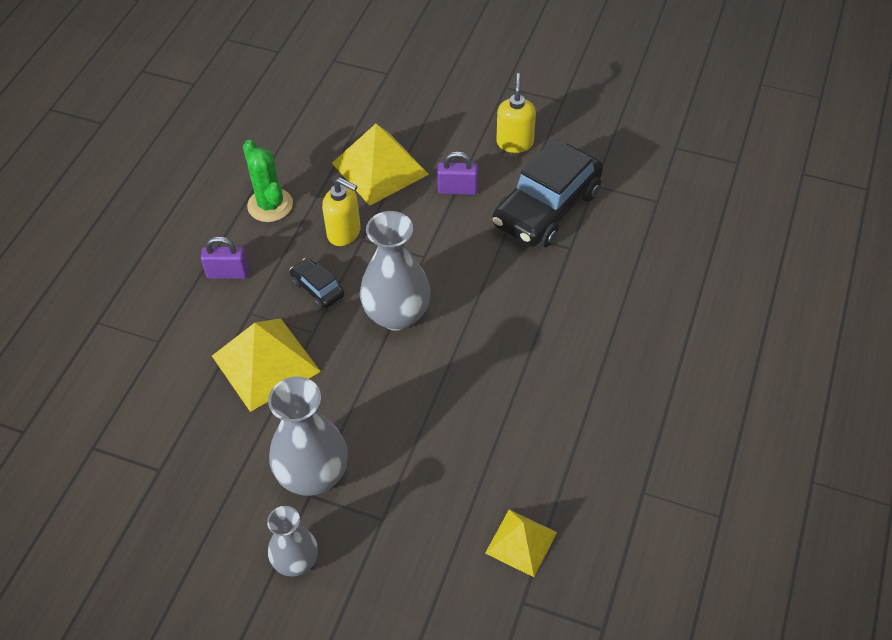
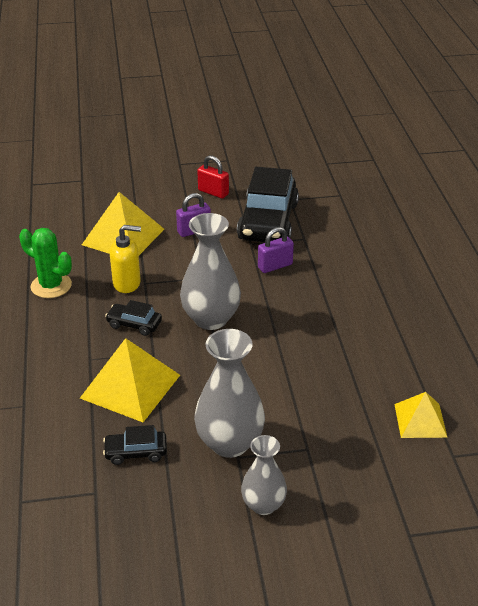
camera: 30 degrees left, 15 degrees down
(221, 443) = (136, 452): none -> black car
(228, 273) = (50, 340): purple padlock -> purple padlock (275, 266)
(515, 143) = (213, 192): yellow soap dispenser -> red padlock

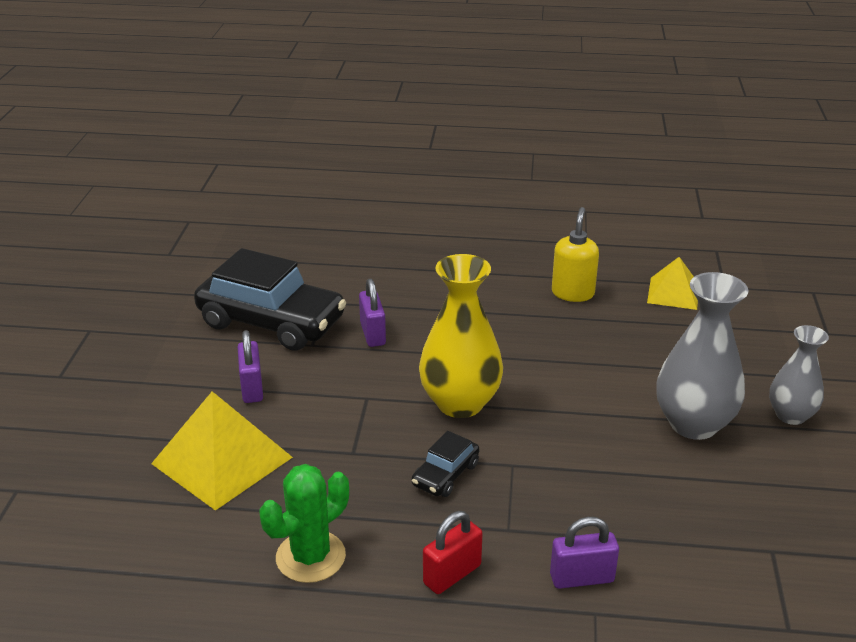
camera: 75 degrees left, 5 degrees down
(52, 396) = (581, 578): none -> purple padlock
(127, 283) = (346, 470): yellow soap dispenser -> yellow soap dispenser (572, 293)
(130, 386) = (577, 494): yellow pyramid -> none
(136, 452) = (703, 504): black car -> none
(211, 319) = (460, 403): grey vase -> yellow vase
(213, 192) = (166, 356): red padlock -> red padlock (452, 574)

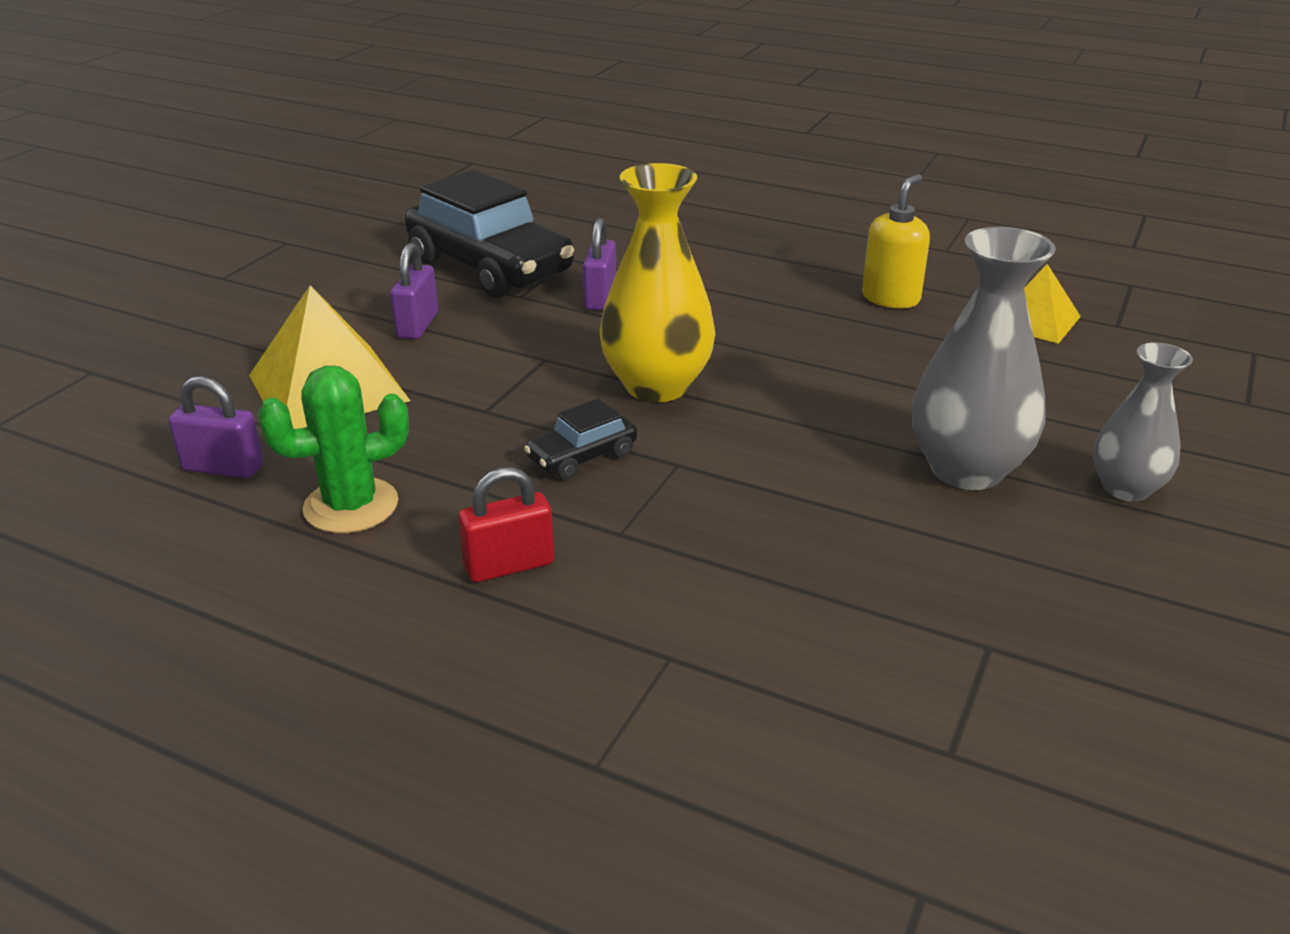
camera: 20 degrees right, 0 degrees up
(581, 578) = (680, 611): purple padlock -> purple padlock (223, 468)

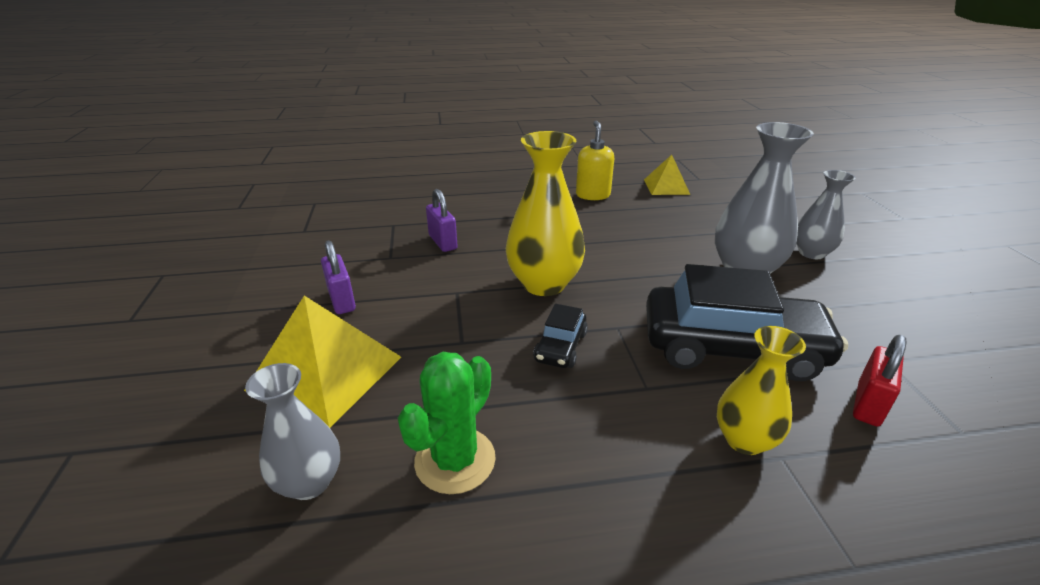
camera: 35 degrees left, 0 degrees up
(223, 468) = (309, 482): purple padlock -> grey vase
(489, 267) = (347, 245): black car -> black car (732, 348)
(509, 565) = (617, 447): red padlock -> red padlock (868, 404)
(653, 624) = (744, 440): none -> yellow vase

